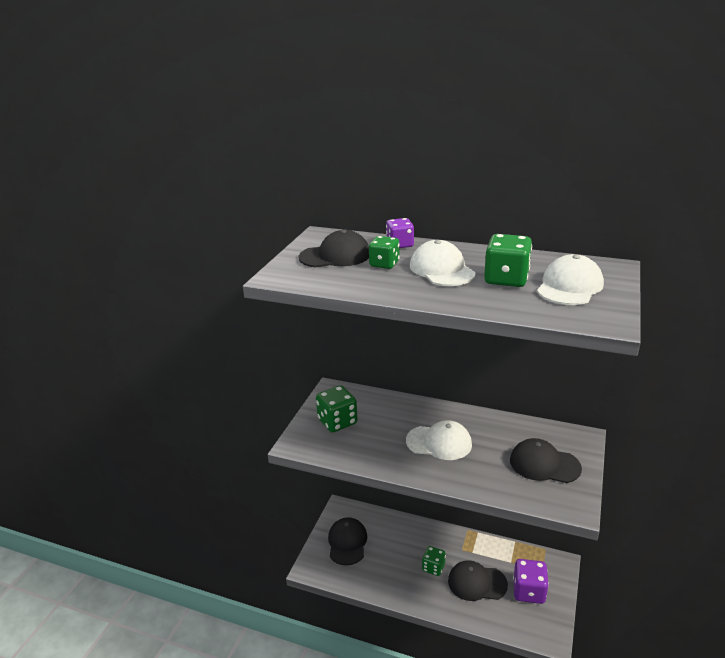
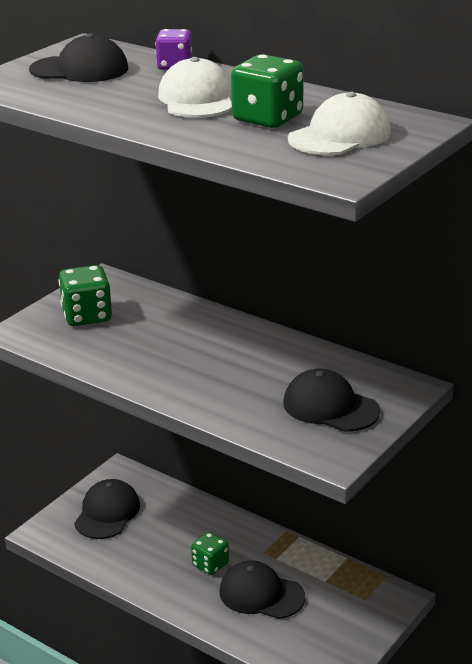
camera: 15 degrees right, 0 degrees up
(384, 264) = (131, 85): green dice -> none
(439, 442) = (205, 360): white cap -> none
(528, 591) = (330, 619): purple dice -> none

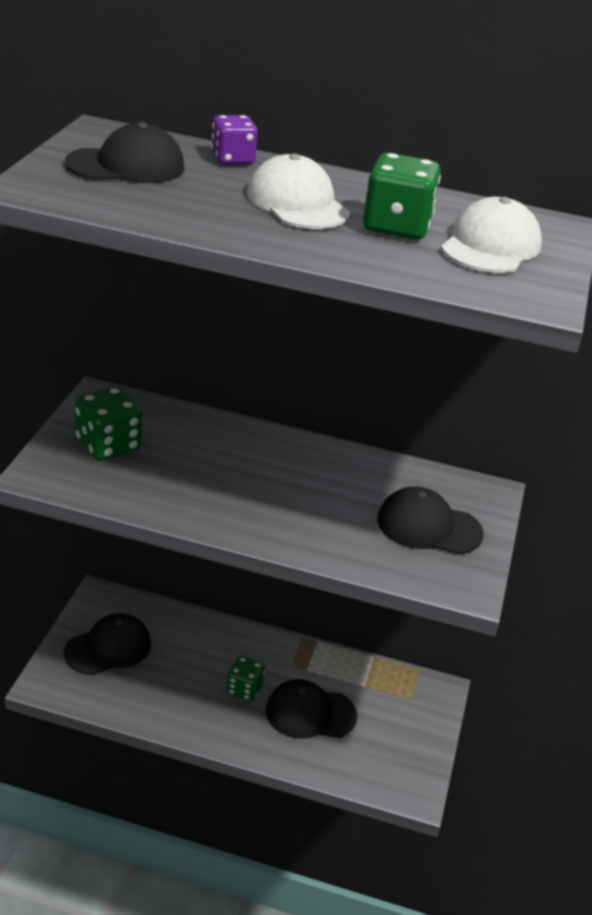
camera: 25 degrees left, 5 degrees up
(107, 513) = (108, 648): black cap -> black cap turned 60 degrees clockwise

